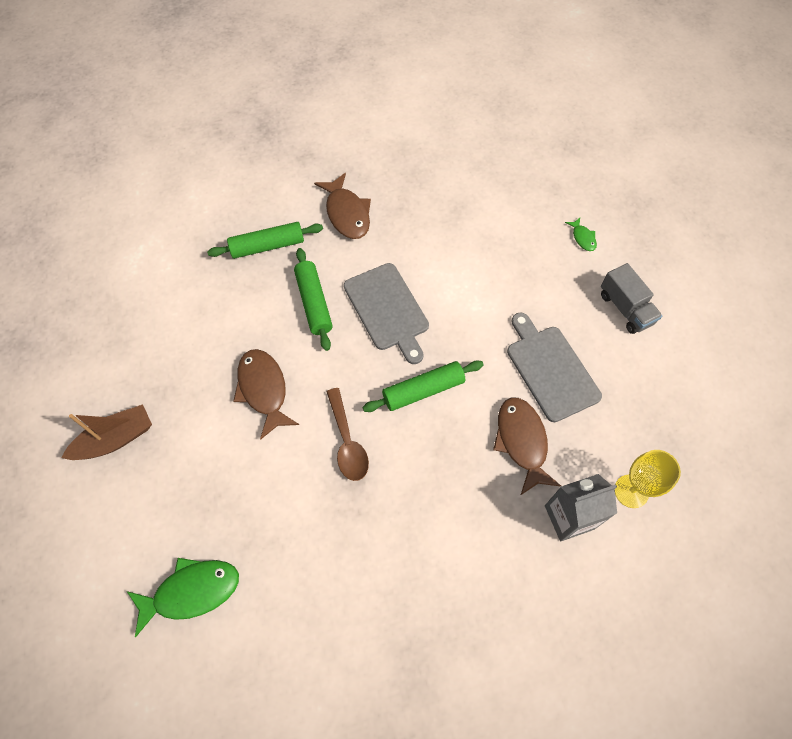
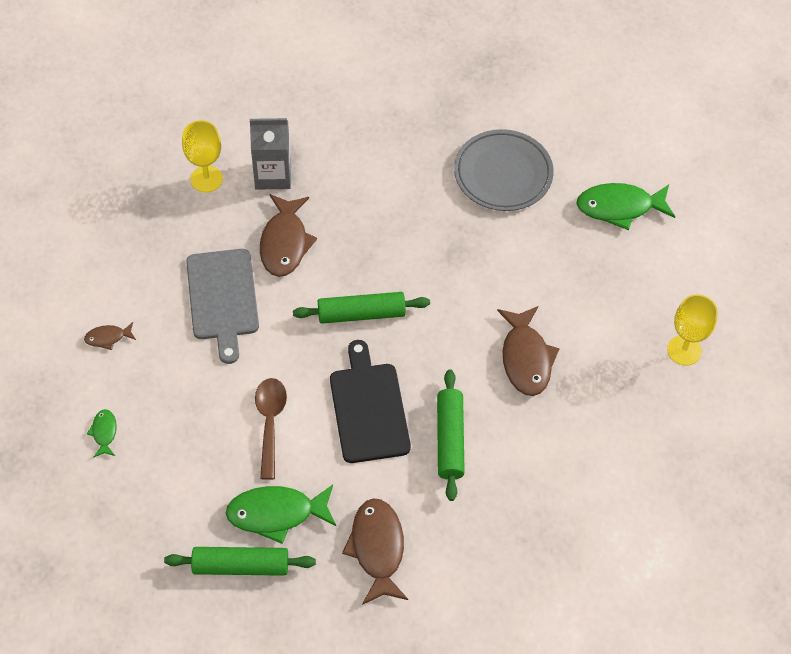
camera: 165 degrees left, 5 degrees down
(115, 439) = (684, 350): brown boat -> yellow goblet
(267, 246) = (488, 529): green rolling pin -> green rolling pin (241, 566)
(328, 597) = (503, 174): none -> grey plate
(347, 442) = (453, 287): brown spoon -> brown spoon (270, 423)
(387, 309) = (368, 408): grey cutting board -> black cutting board
(428, 217) = (276, 513): none -> green fish
(625, 308) = (108, 338): grey truck -> brown fish

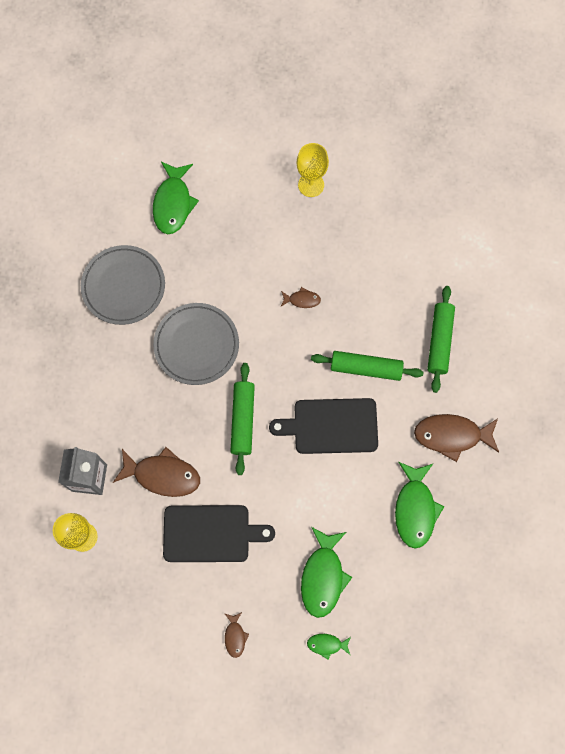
camera: 80 degrees left, 15 degrees up
(183, 420) = (323, 576): none -> green fish
(223, 298) = (210, 533): grey cutting board -> black cutting board
(241, 566) = (456, 541): green rolling pin -> green rolling pin (439, 341)
(270, 423) = (334, 505): brown spoon -> none
(445, 255) = (196, 345): none -> grey plate
(526, 358) = (302, 300): brown fish -> brown fish, size x0.49

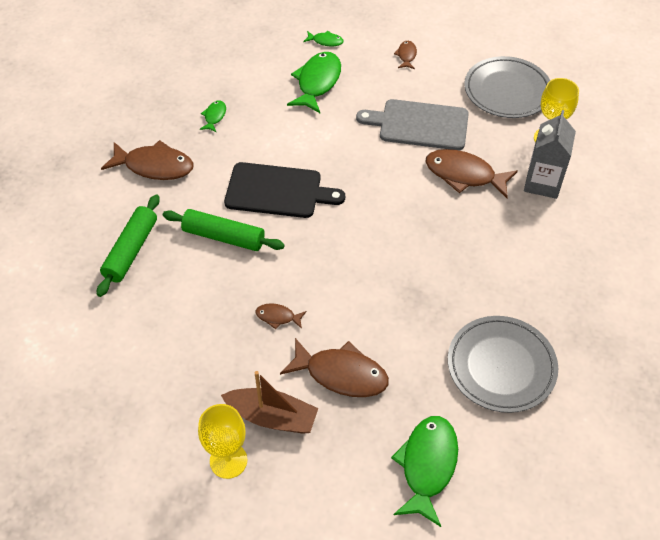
camera: 170 degrees left, 20 degrees down
(196, 345) = (414, 287): grey plate -> grey plate (507, 91)
(210, 533) = (419, 125): black cutting board -> grey cutting board
(243, 420) = (372, 209): green rolling pin -> none
(244, 260) = (341, 374): none -> brown fish
(288, 220) = (272, 417): none -> brown boat
(415, 509) = (214, 116): green fish -> green fish, size x0.49

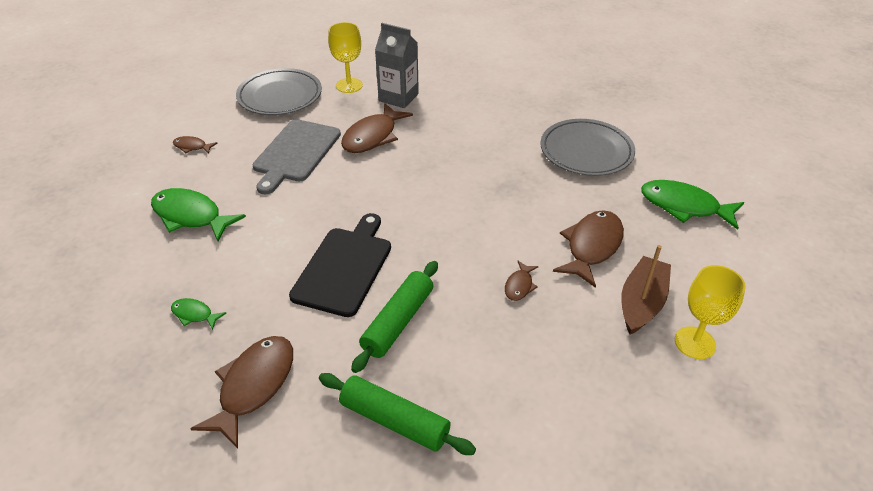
camera: 80 degrees left, 10 degrees down
(325, 41) = (127, 201): green fish -> none

